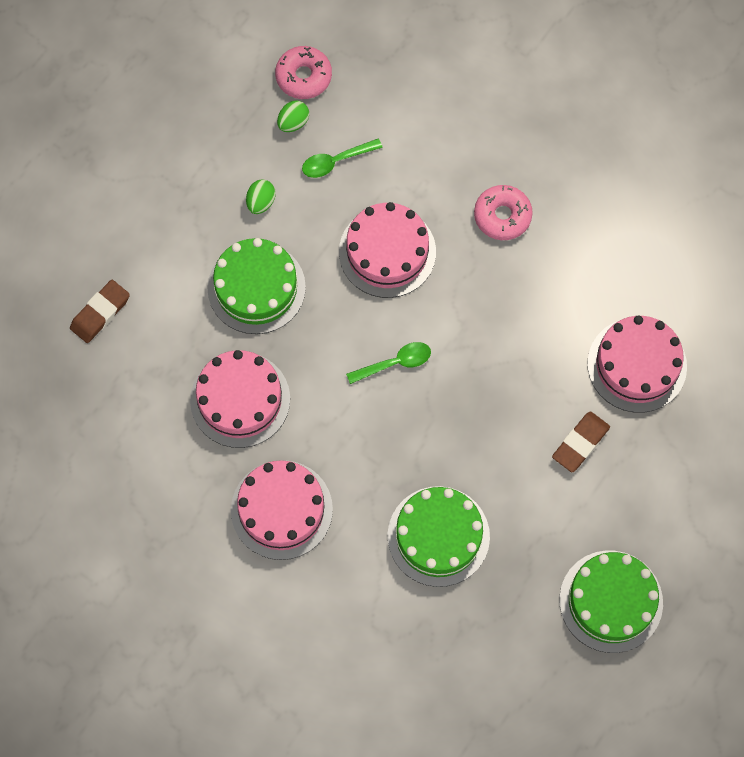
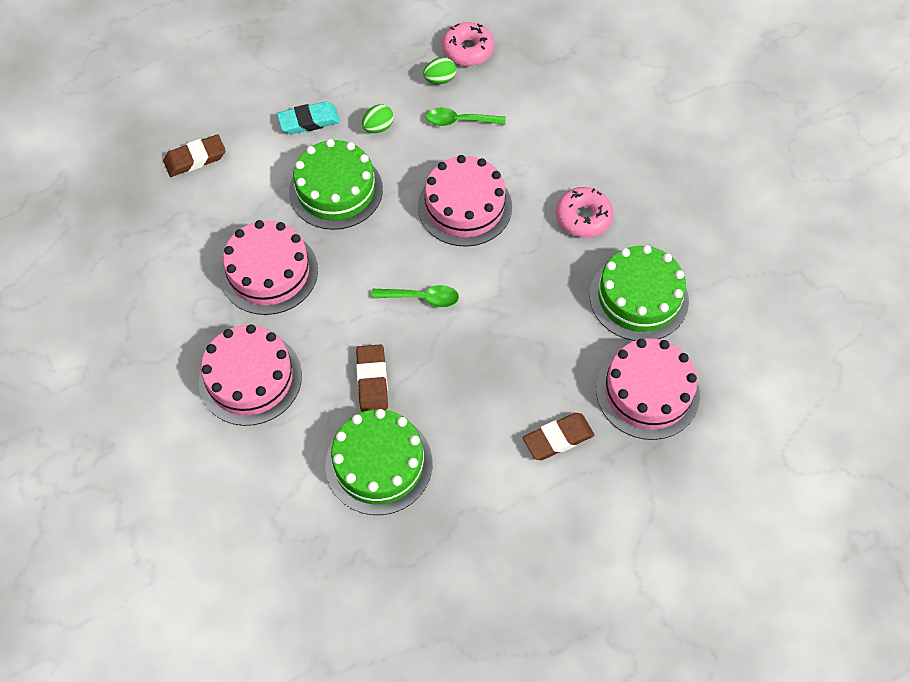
camera: 25 degrees right, 10 degrees down
(189, 224) = (309, 121): none -> turquoise eraser
(392, 462) = (372, 380): none -> brown eraser
(611, 601) = (514, 600): green cake -> green cake (638, 298)

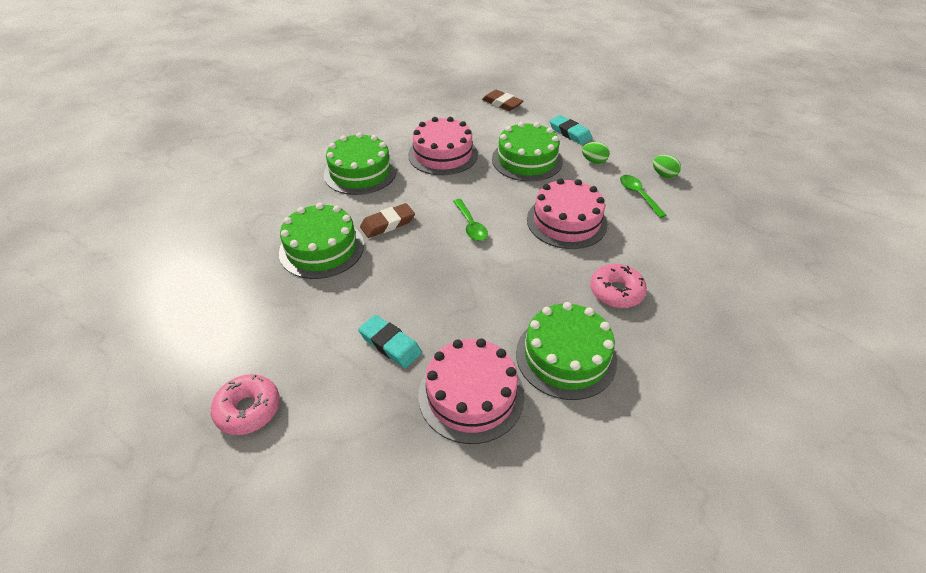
camera: 65 degrees right, 15 degrees down
(250, 378) = (360, 172): pink cake -> green cake
(468, 50) = (705, 179): pink donut -> pink donut (248, 409)
(558, 438) = (390, 344): brown eraser -> turquoise eraser

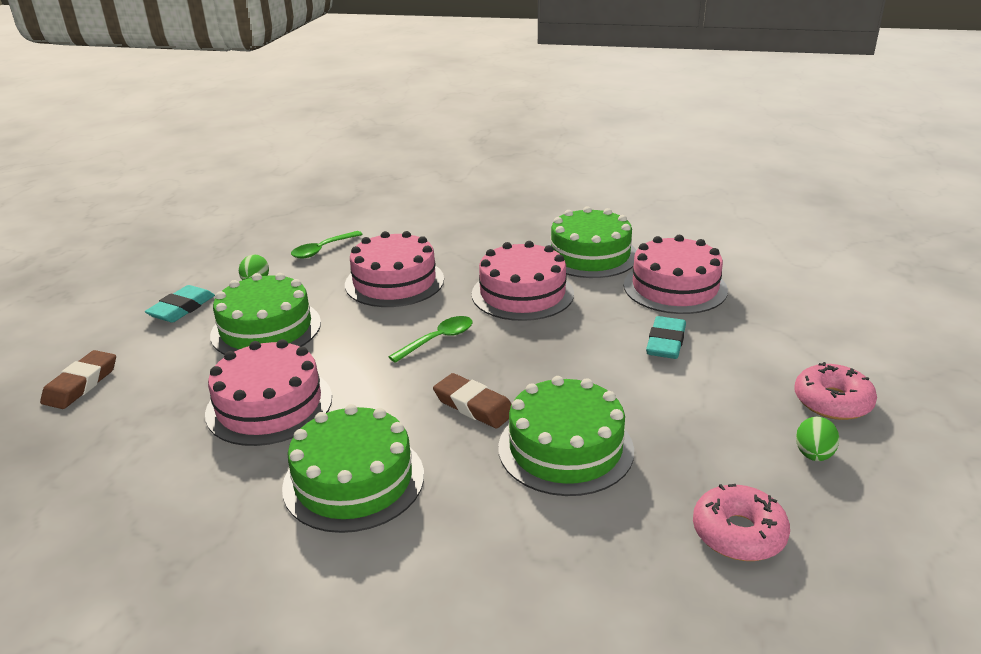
camera: 110 degrees left, 15 degrees down
(513, 285) = (522, 293): none -> pink cake
(616, 292) = (490, 244): pink donut -> pink donut (738, 533)
(663, 175) = (274, 240): green egg -> green egg (813, 455)

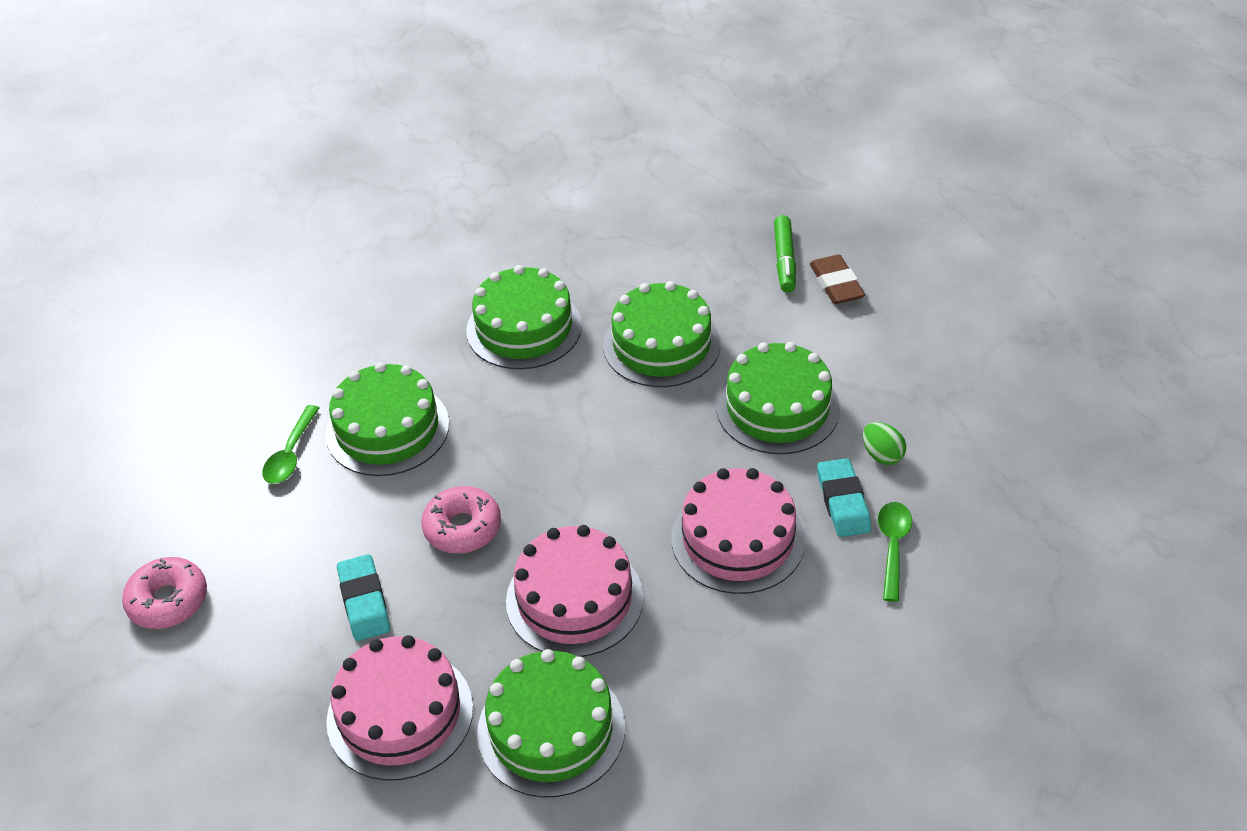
camera: 145 degrees right, 15 degrees up
(72, 423) = (784, 260): none -> green marker
(182, 308) = (894, 386): turquoise eraser -> turquoise eraser (843, 502)
(269, 405) = (661, 345): pink cake -> green cake
(438, 340) = (598, 482): green spoon -> green spoon (291, 454)
(474, 406) = (494, 429): brown eraser -> none
(738, 533) = (222, 425): pink donut -> pink donut (462, 528)
(813, 455) = (177, 525): green egg -> none

